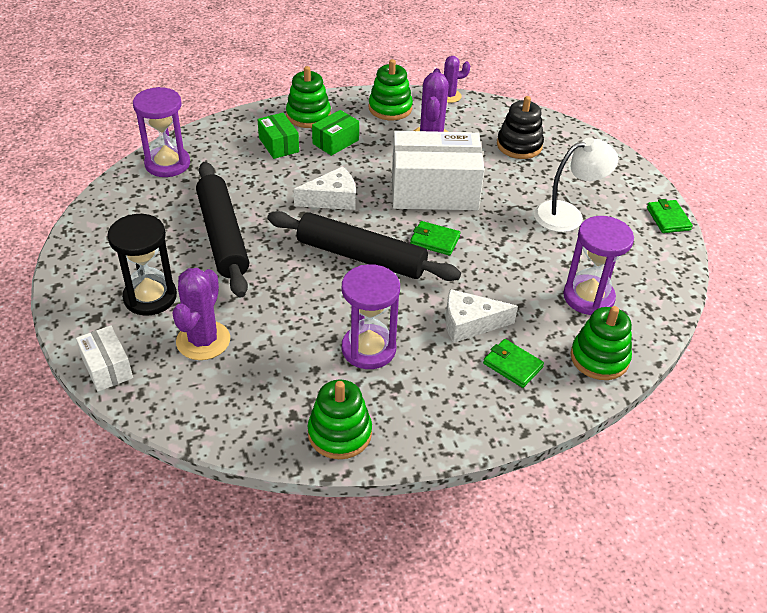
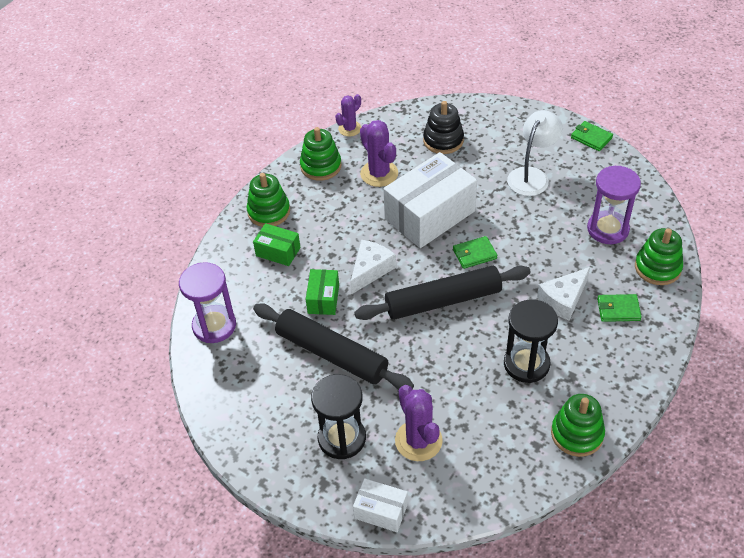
camera: 35 degrees left, 5 degrees up
(335, 142) = (316, 221): green box -> green box (323, 299)
(368, 349) = (526, 364): purple hourglass -> black hourglass

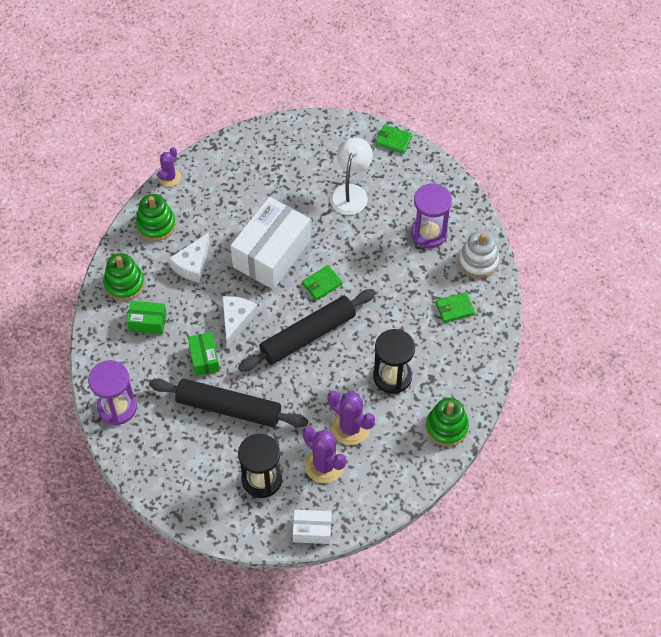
camera: 20 degrees left, 10 degrees up
(379, 173) = (213, 221): purple cactus -> purple cactus (350, 428)
(443, 140) = (261, 172): black stacking toy -> none
(563, 299) = (408, 310): white cheese -> white cheese (192, 264)
(657, 268) = (478, 261): green stacking toy -> white stacking toy

